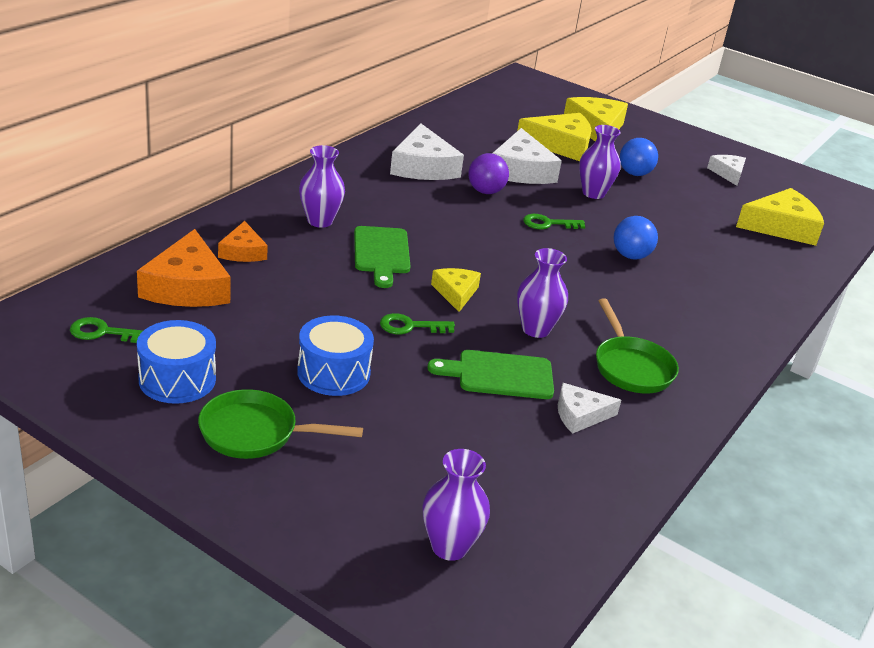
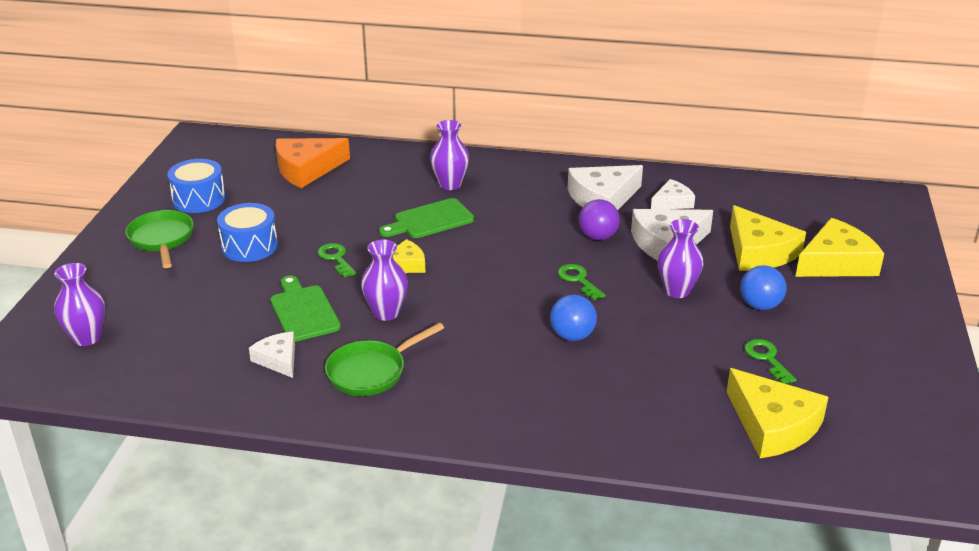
camera: 70 degrees right, 0 degrees up
(103, 332) = (229, 163): green key -> green key (767, 358)
(243, 251) = (372, 172): orange cheese -> none
(728, 173) = (861, 366): white cheese -> white cheese (672, 202)

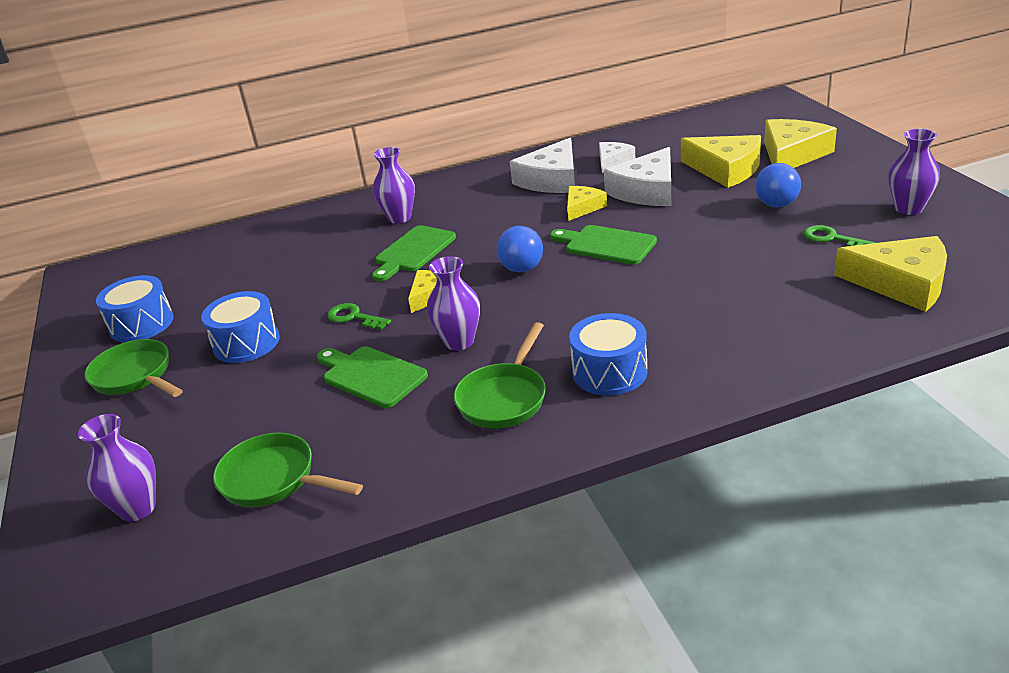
camera: 25 degrees left, 0 degrees up
(177, 358) = (273, 479): none -> green pan
(278, 359) = (393, 430): white cheese -> none
(306, 169) = (237, 256): orange cheese -> none
(462, 388) = (609, 372): none -> blue drum
(572, 336) = (655, 288): blue ball -> blue ball (522, 269)
(578, 280) = (606, 245): green key -> green cutting board
(598, 237) = (582, 207): purple ball -> yellow cheese
(677, 291) = (698, 220): purple vase -> purple vase (908, 209)

